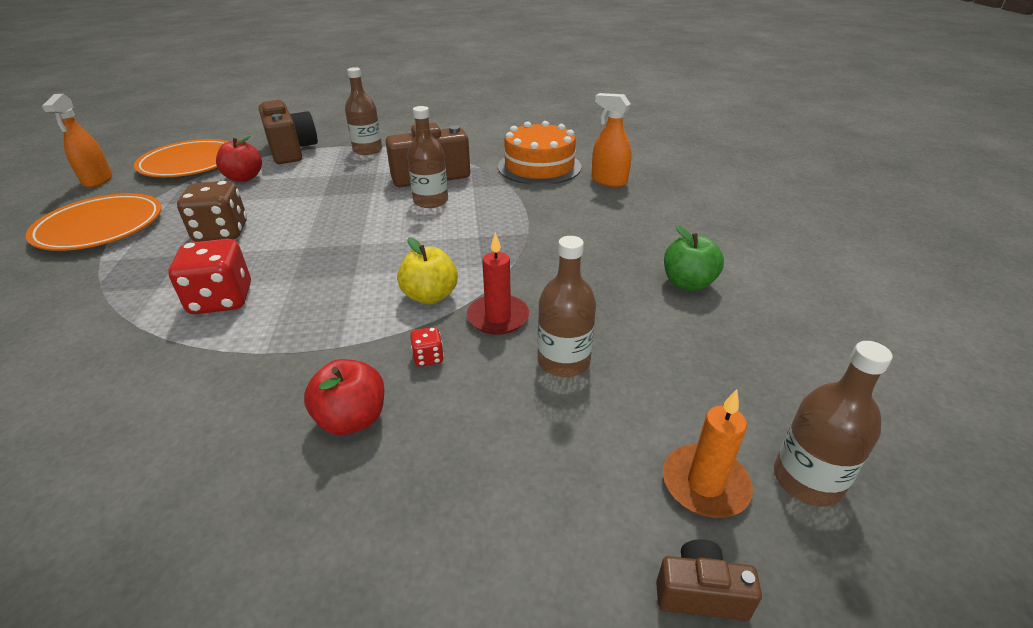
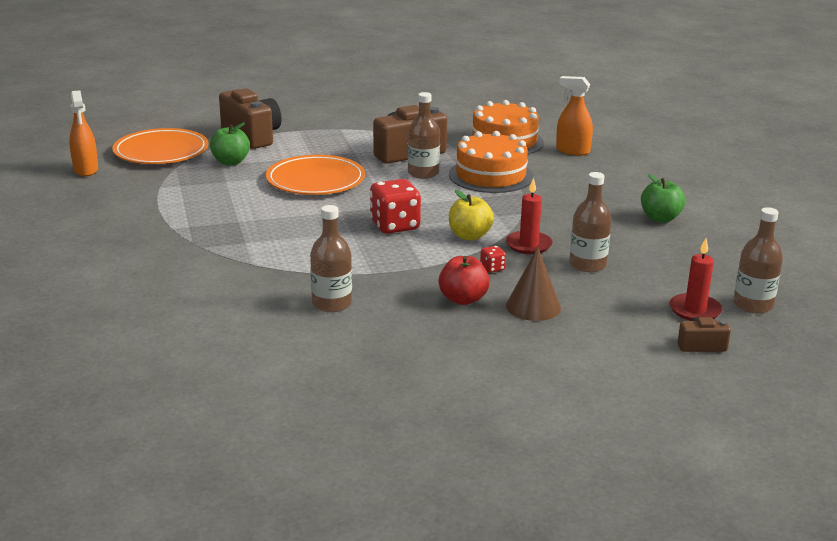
camera: 10 degrees left, 10 degrees down
(100, 227) = (140, 206): orange plate -> orange plate (315, 180)
(221, 300) = (307, 247): red dice -> red dice (395, 226)
(222, 233) = (257, 205): brown dice -> none
(244, 178) = (230, 162): red apple -> green apple
(367, 150) = (329, 133): brown bottle -> brown bottle (332, 303)
(447, 447) = (533, 306): none -> brown cone
(503, 208) = (490, 175): none -> orange cake
(705, 484) = (695, 310): orange candle -> red candle

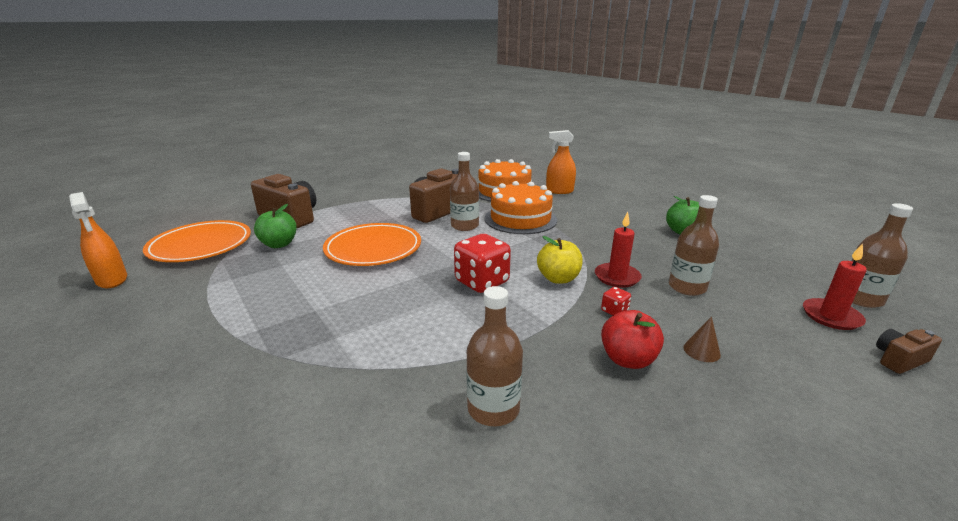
camera: 20 degrees left, 0 degrees up
(533, 306) = (701, 351): brown cone -> brown cone, size x0.56

